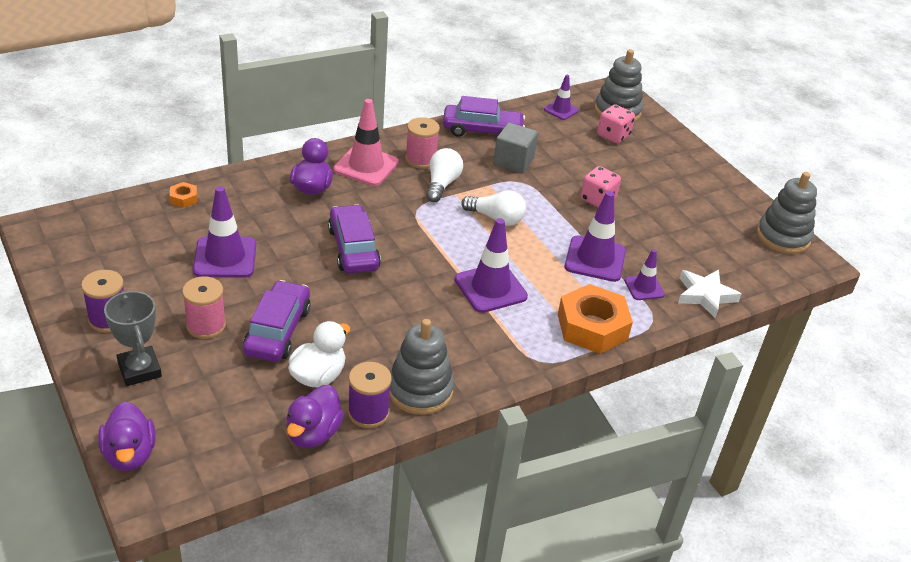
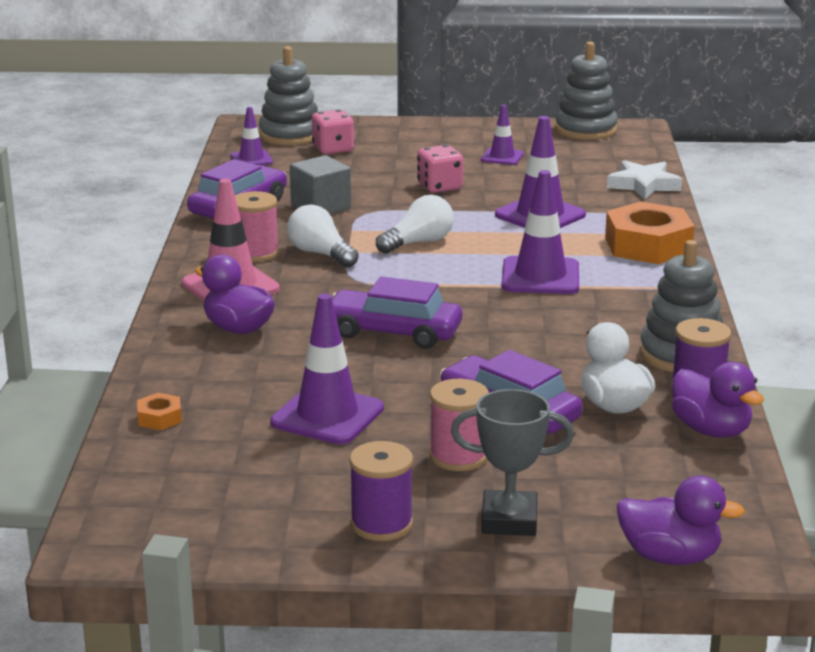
camera: 55 degrees left, 15 degrees down
(644, 288) = (607, 206): purple traffic cone -> purple traffic cone (502, 157)

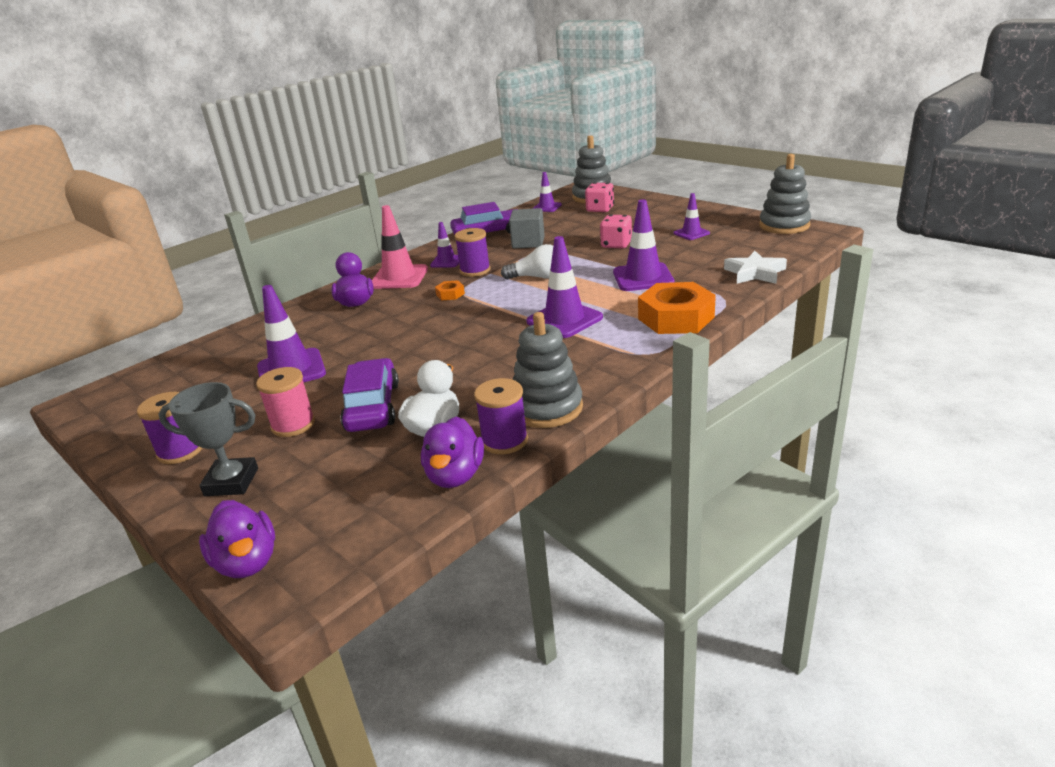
camera: 45 degrees right, 5 degrees up
(159, 418) = (231, 342): orange nut -> orange nut (450, 294)
(256, 253) = (446, 261): pink spool -> purple traffic cone
(320, 254) = (475, 270): white light bulb -> purple spool
(393, 332) = (418, 330): purple car -> none
(509, 520) = (231, 482): grey trophy -> grey trophy turned 45 degrees counterclockwise

